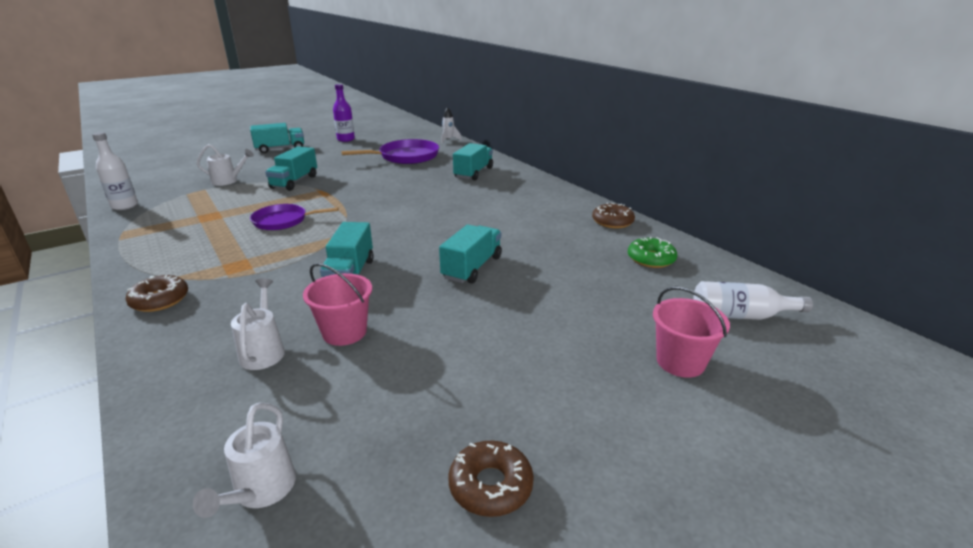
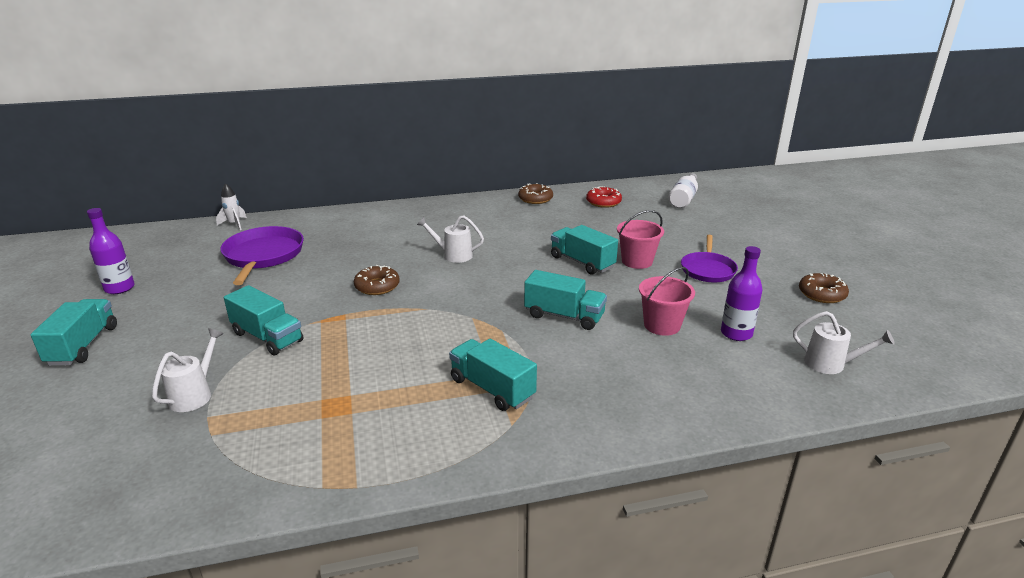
camera: 70 degrees left, 0 degrees up
(124, 206) = (201, 501): white bottle -> none
(160, 300) = (564, 428): brown donut -> brown donut (377, 286)
(263, 350) = (678, 363): white watering can -> white watering can (453, 255)
(283, 221) = (403, 348): purple pan -> purple pan (707, 269)
(336, 391) = (736, 333): none -> purple bottle
(473, 173) = (367, 228): turquoise truck -> turquoise truck (492, 388)
(651, 259) = (603, 202): green donut -> red donut
(680, 362) = (725, 225): pink bucket -> pink bucket (637, 261)

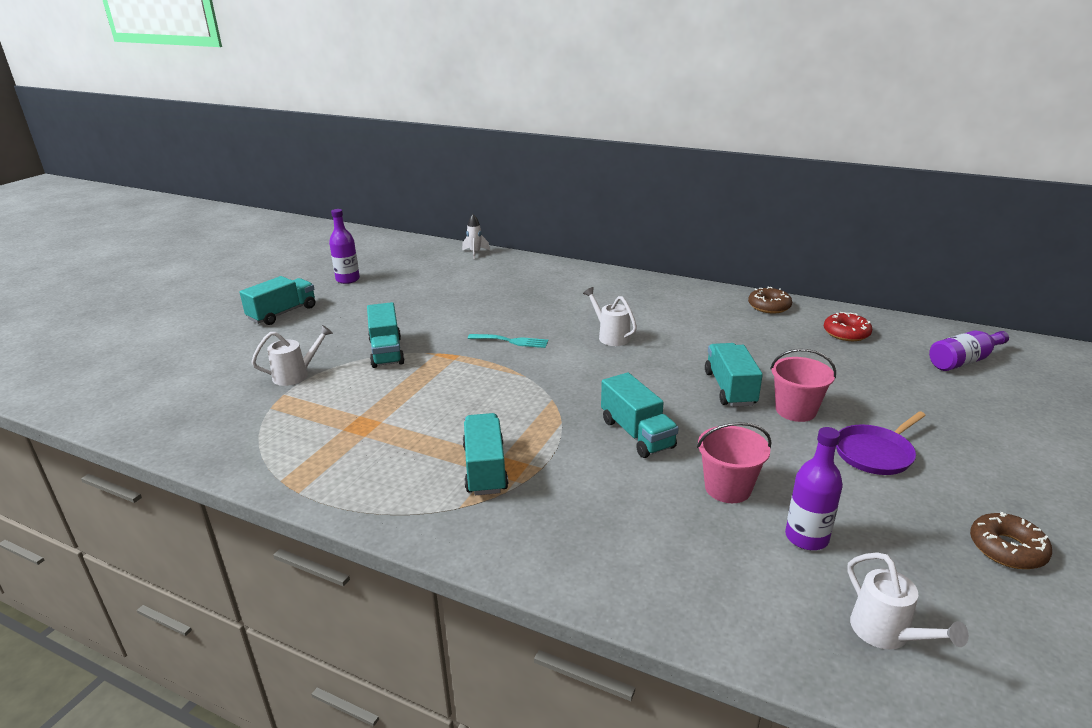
camera: 40 degrees right, 0 degrees up
(263, 256) = (462, 285): purple pan -> none
(377, 286) = (512, 341): brown donut -> turquoise fork
(683, 199) = (964, 361): white bottle -> purple bottle

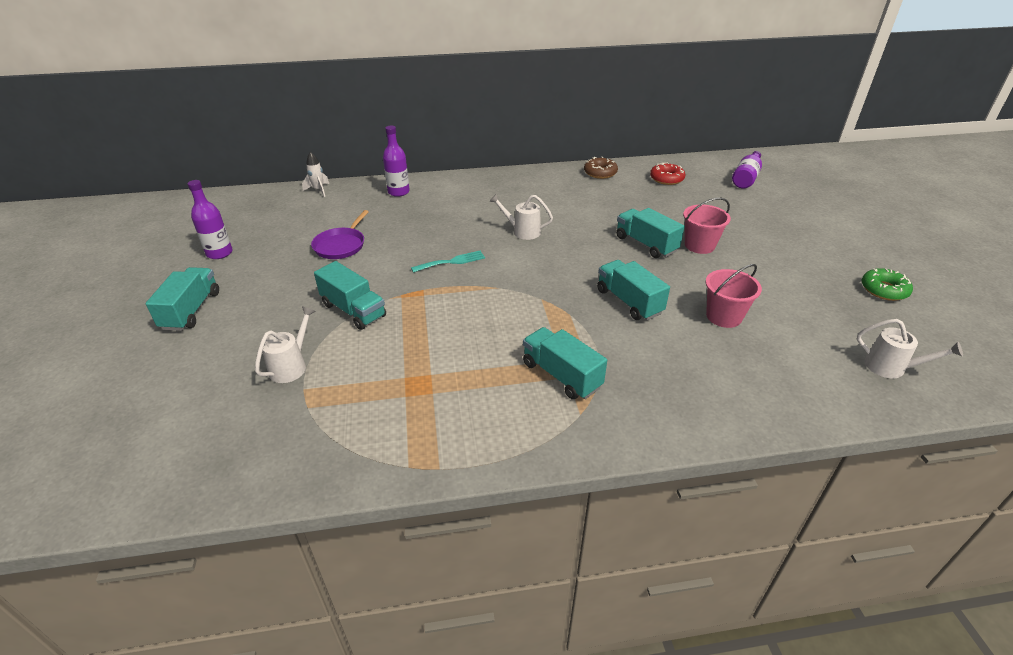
camera: 35 degrees left, 10 degrees up
(637, 434) = (629, 302): turquoise truck -> turquoise truck turned 150 degrees counterclockwise
(806, 537) = (797, 329): purple bottle -> purple bottle (398, 192)
(875, 453) = (769, 257): purple pan -> purple pan (341, 245)
(1007, 548) = (884, 290): brown donut -> green donut

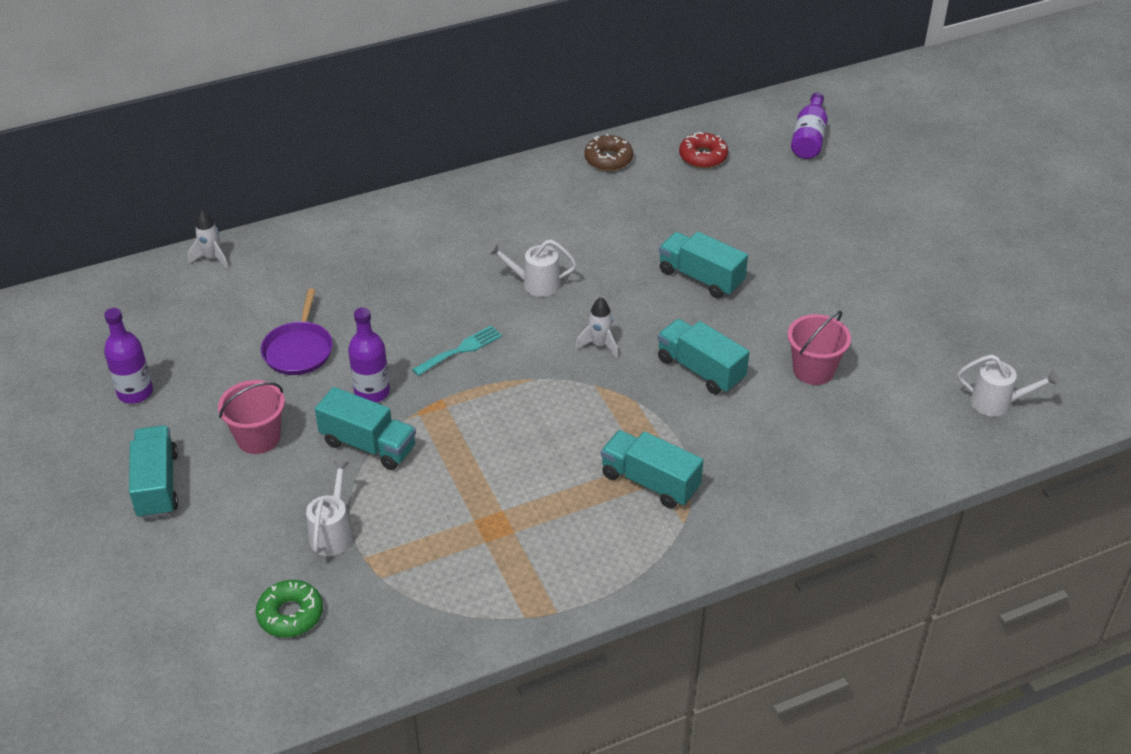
camera: 15 degrees left, 5 degrees up
(398, 192) = (333, 242): purple bottle -> purple bottle (372, 392)
(555, 274) = (599, 345): none -> white rocket
(699, 245) = (767, 268): pink bucket -> pink bucket (258, 438)
(884, 290) = (988, 299): green donut -> green donut (290, 614)

